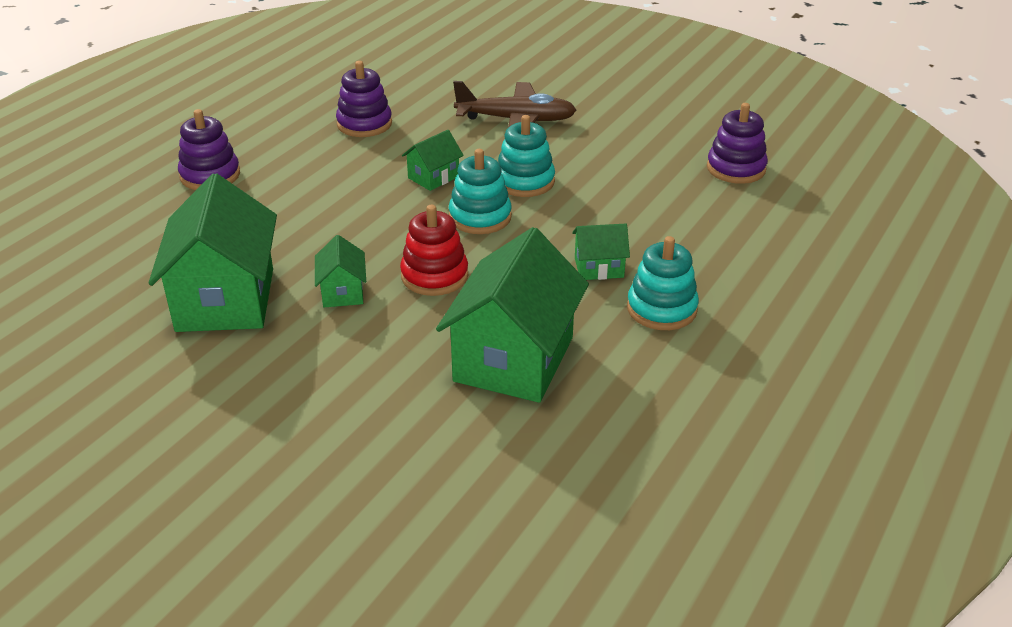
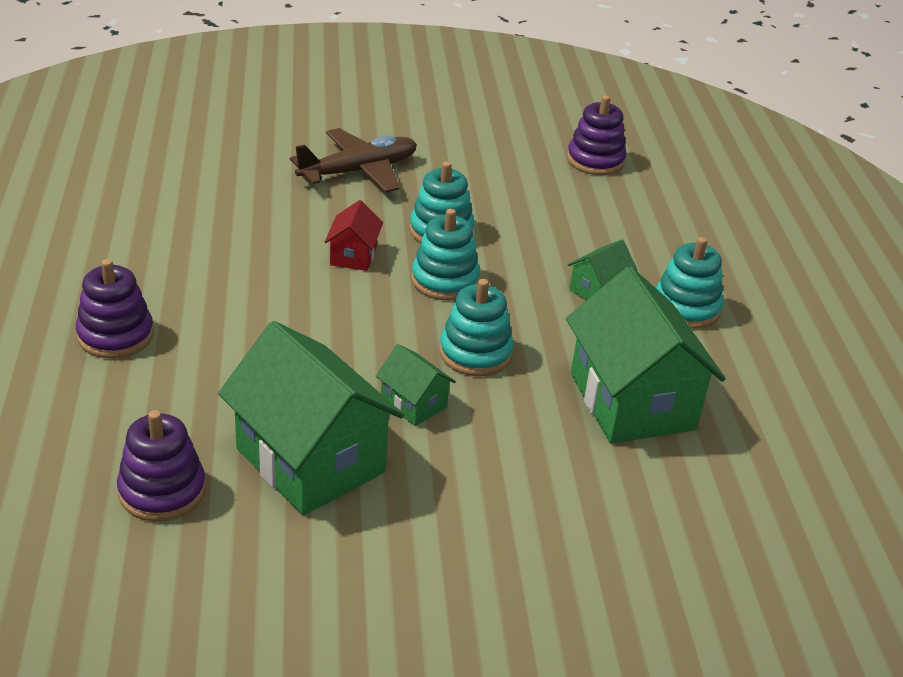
camera: 40 degrees left, 0 degrees up
(364, 124) = (213, 222): purple stacking toy -> purple stacking toy (162, 491)
(433, 177) = (353, 256): green house -> red house
(434, 276) = (475, 353): red stacking toy -> turquoise stacking toy

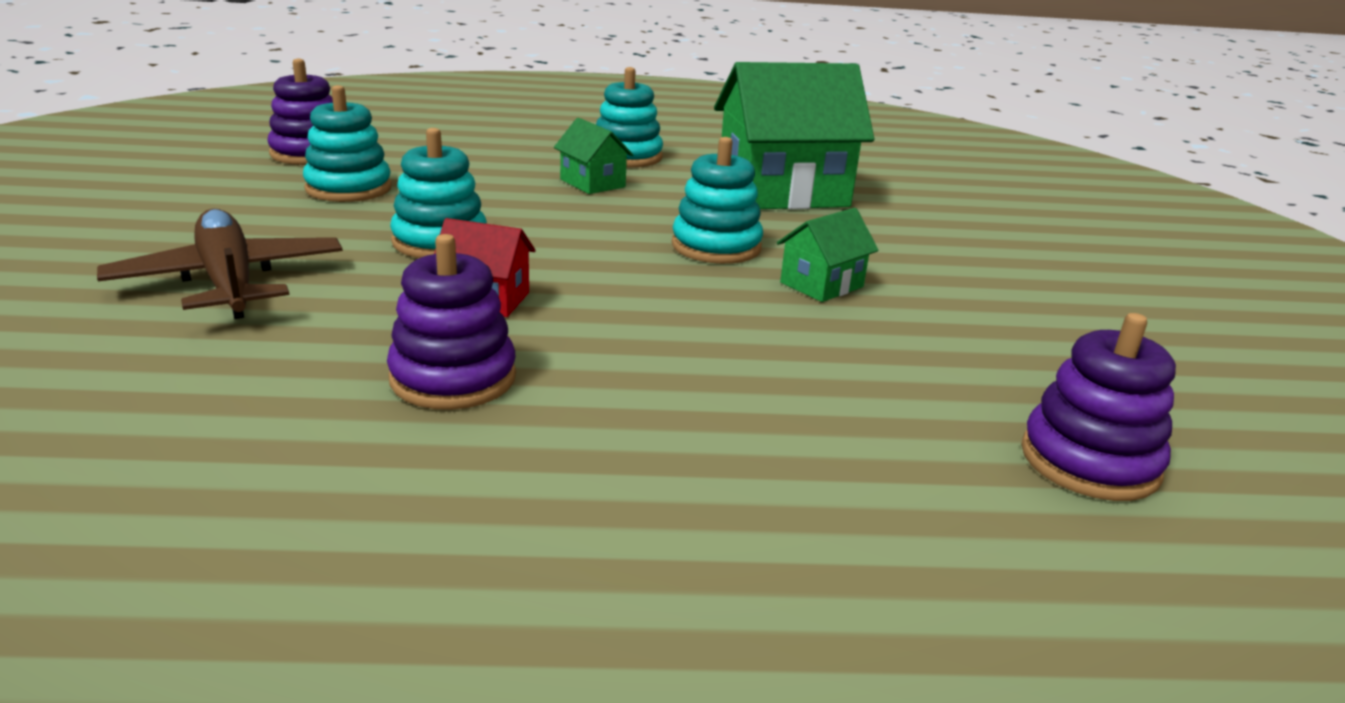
camera: 85 degrees left, 10 degrees down
(115, 335) = (710, 525): purple stacking toy -> purple stacking toy (453, 378)
(310, 460) = (957, 350): green house -> none
(445, 280) = (561, 249): turquoise stacking toy -> turquoise stacking toy (348, 188)

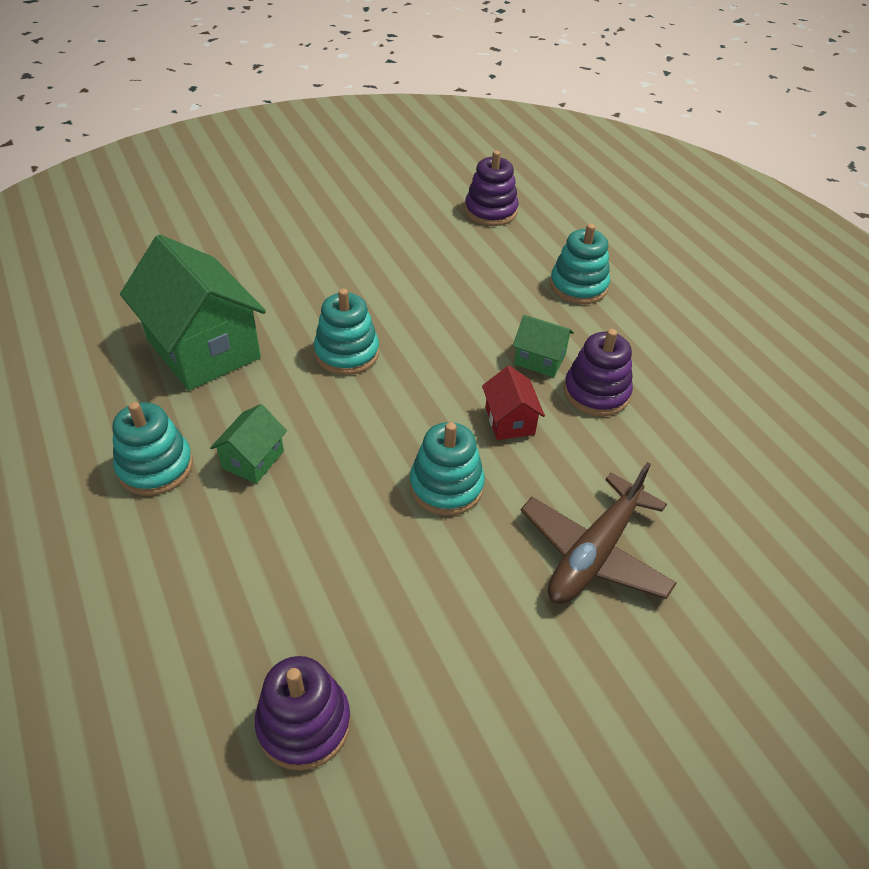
camera: 115 degrees left, 20 degrees up
(348, 188) = (382, 613): turquoise stacking toy -> turquoise stacking toy (578, 286)
(821, 285) = (374, 299): green house -> green house (539, 359)

